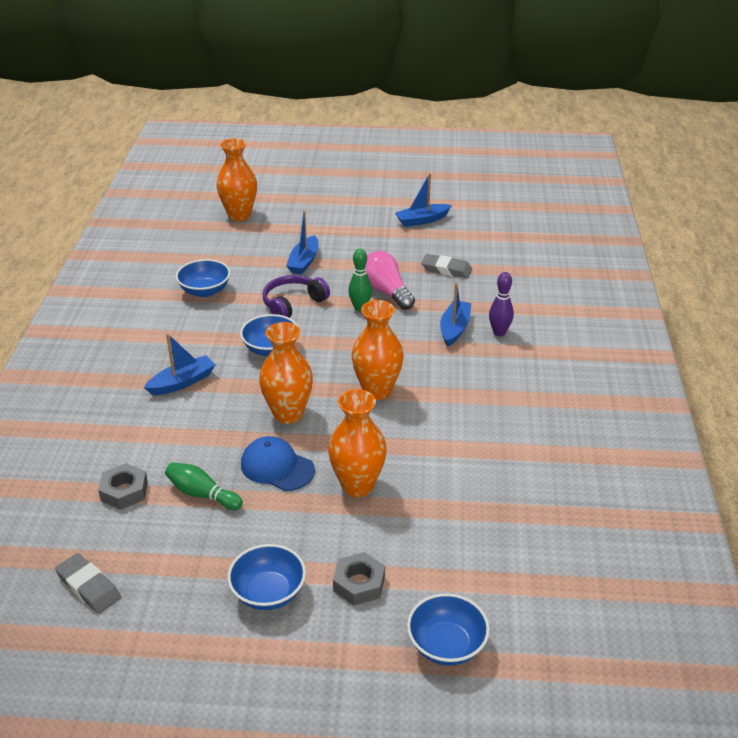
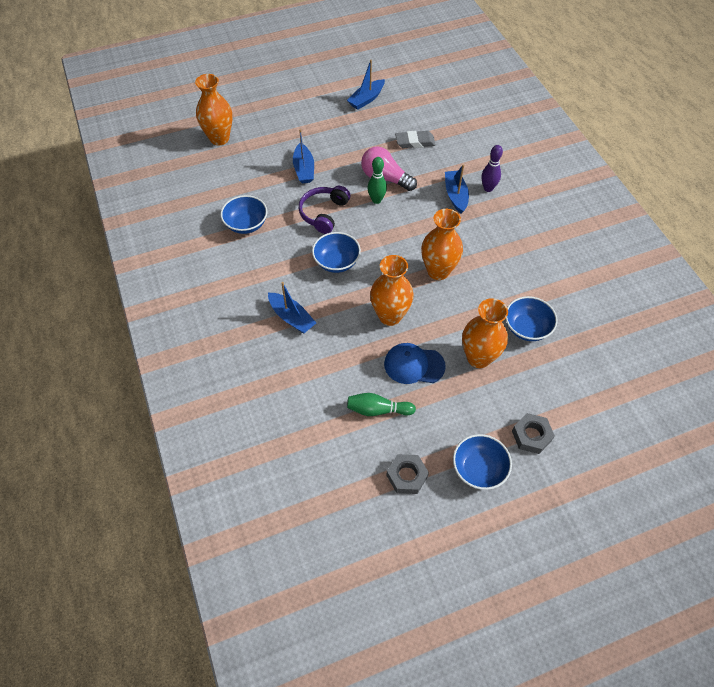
camera: 25 degrees left, 20 degrees up
(89, 587) = (354, 521): grey eraser -> none
(124, 491) = (319, 431): grey nut -> grey nut (407, 476)
(182, 382) = (291, 317): blue boat -> blue boat turned 105 degrees clockwise
(446, 645) = (613, 457): blue bowl -> blue bowl (527, 328)

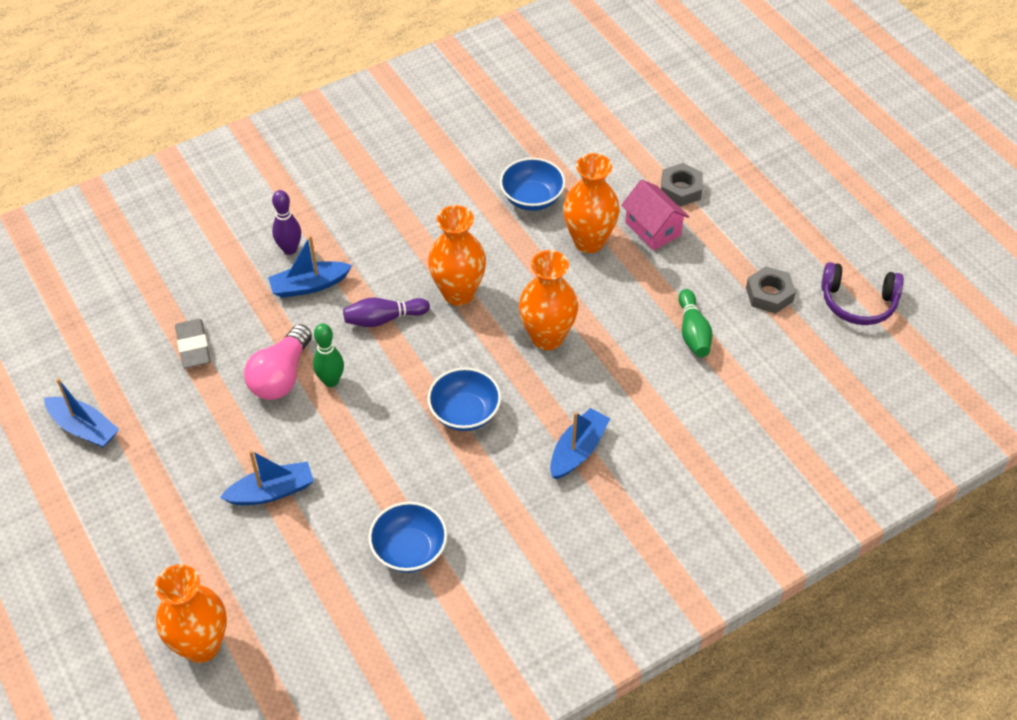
camera: 100 degrees left, 5 degrees down
(324, 213) = (369, 446): purple headphones -> purple headphones (858, 302)
(414, 365) = (617, 303): blue cap -> none
(421, 229) = (383, 319): none -> purple bowling pin
(478, 469) = (738, 232): blue bowl -> none
(487, 405) = (652, 229): none -> pink house

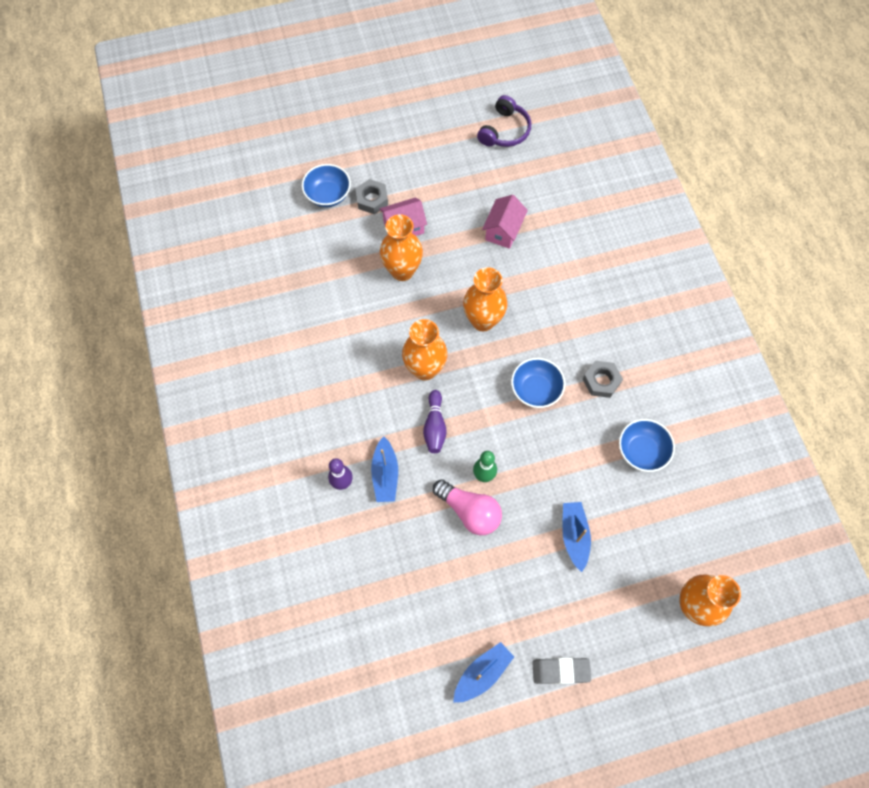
camera: 75 degrees left, 15 degrees up
(193, 347) = (422, 574): grey eraser -> grey eraser (560, 671)
(532, 198) = (347, 297): blue bowl -> blue bowl (328, 195)
(578, 450) = (583, 327): blue boat -> none
(693, 332) = (503, 231): green bowling pin -> pink house
(769, 294) = (483, 177): grey nut -> grey nut (601, 381)

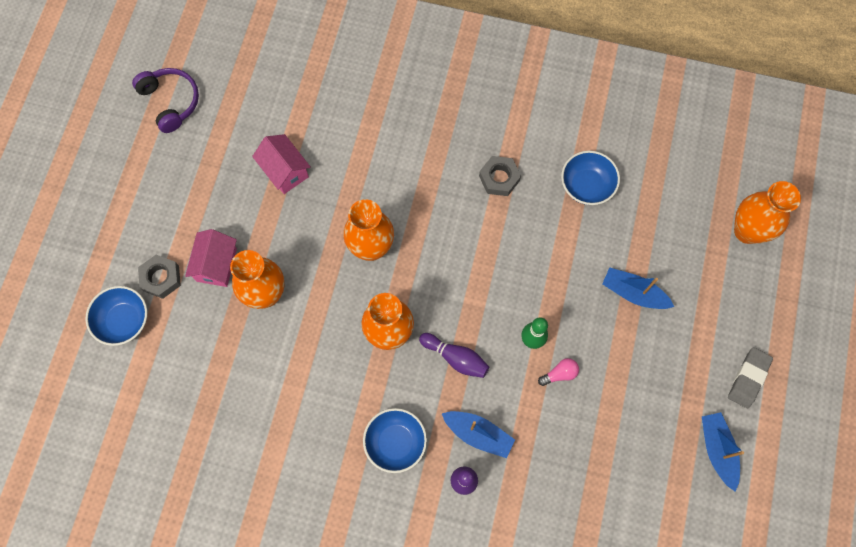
camera: 60 degrees left, 5 degrees up
(469, 511) = (559, 374): pink light bulb -> pink light bulb, size x0.50
(535, 390) = (473, 242): blue bowl -> blue bowl (395, 442)

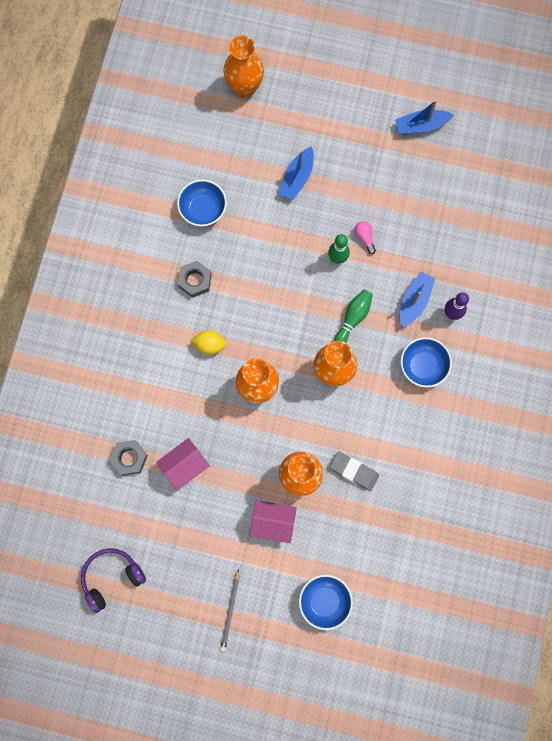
camera: 90 degrees left, 5 degrees up
(123, 220) = (230, 611): none -> grey pencil
(161, 278) = (285, 571): grey nut -> grey nut (129, 458)
(423, 195) = (210, 345): none -> yellow lemon
(455, 358) = (353, 318): purple bowling pin -> green bowling pin
(748, 378) = (365, 98): grey eraser -> grey eraser (354, 471)

